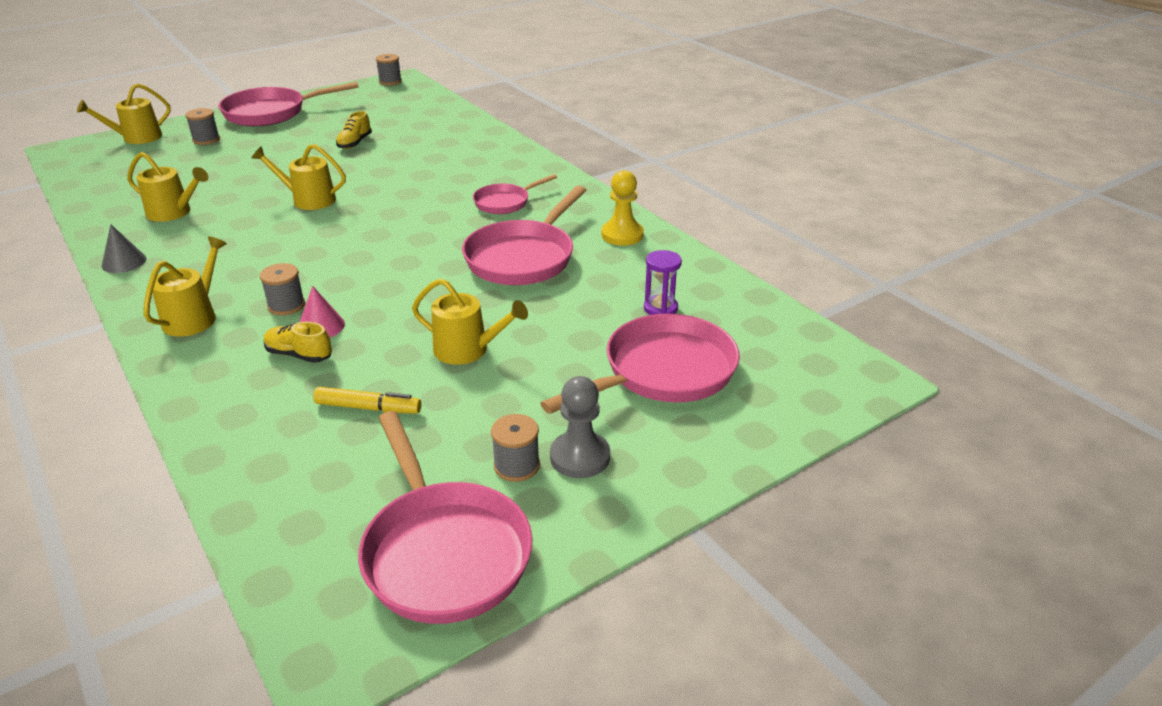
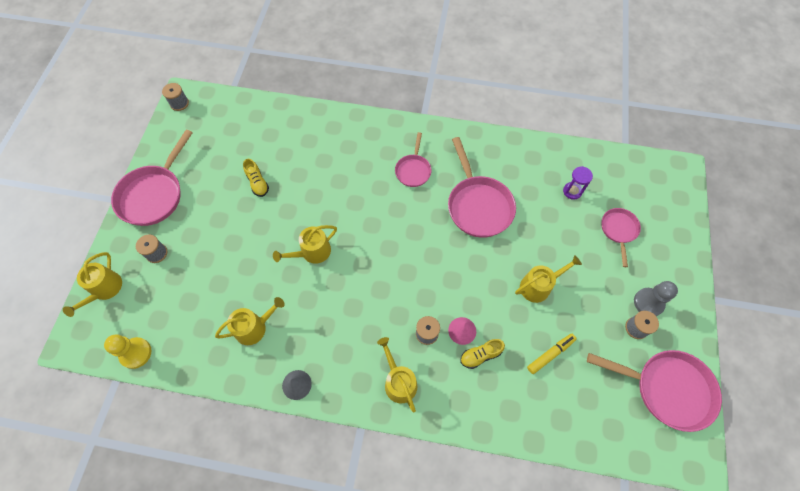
camera: 45 degrees left, 30 degrees up
(622, 235) = (496, 152): yellow pawn -> yellow pawn (135, 353)
(662, 372) = (618, 230): pink pan -> pink pan, size x0.56

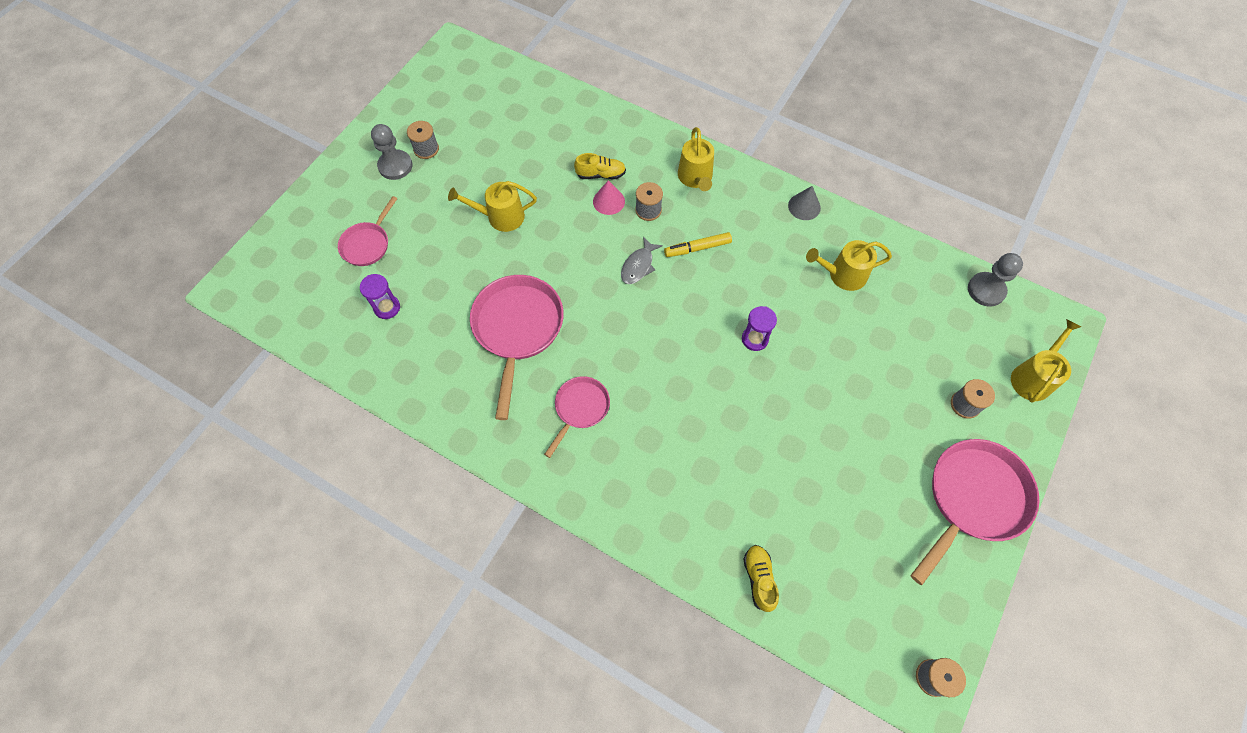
camera: 160 degrees left, 0 degrees up
(135, 353) = (986, 290): yellow pawn -> grey pawn
(257, 183) = (812, 465): yellow shoe -> yellow shoe (759, 579)
(312, 252) = (754, 339): yellow watering can -> purple hourglass
(415, 281) = (638, 266): none -> grey fish
(550, 354) = (529, 154): yellow marker -> yellow marker (697, 248)
(667, 389) = (437, 97): pink pan -> none

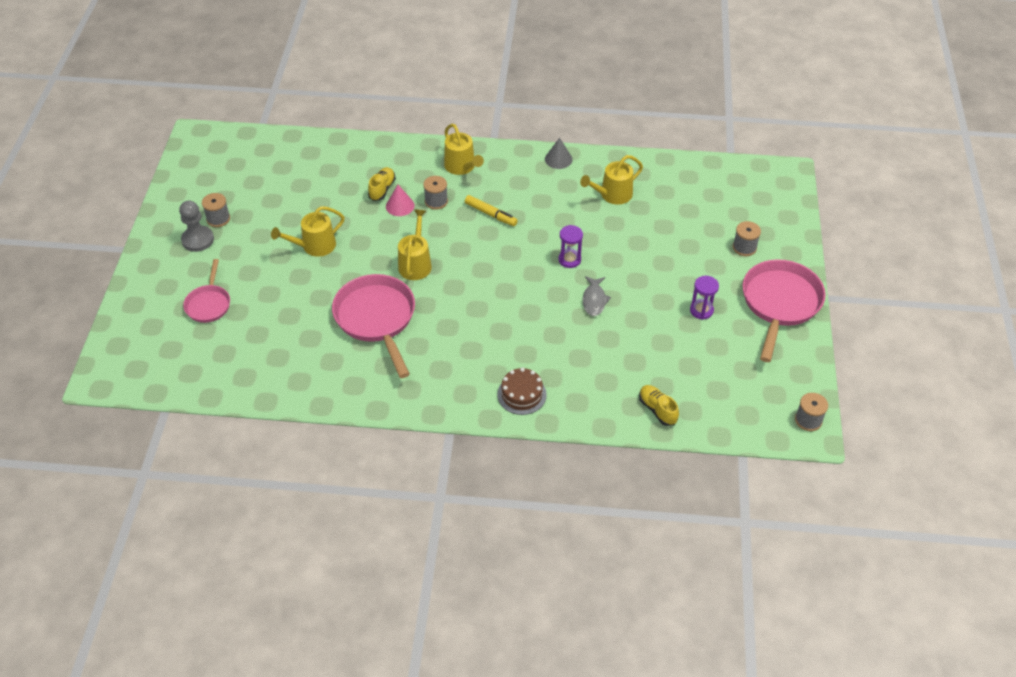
camera: 25 degrees left, 15 degrees down
(387, 308) = (255, 343): purple hourglass -> purple hourglass (701, 310)
(580, 409) = (460, 354): pink pan -> none
(600, 174) = (382, 189): yellow shoe -> yellow shoe turned 45 degrees counterclockwise
(619, 490) = (522, 394): none -> brown cake
(638, 266) = (450, 242): grey fish -> grey fish (594, 300)
(697, 248) = (490, 214): yellow marker -> yellow marker turned 105 degrees counterclockwise
(986, 290) = (721, 170): grey pawn -> none
(1033, 377) = (782, 214): yellow watering can -> yellow watering can (415, 264)

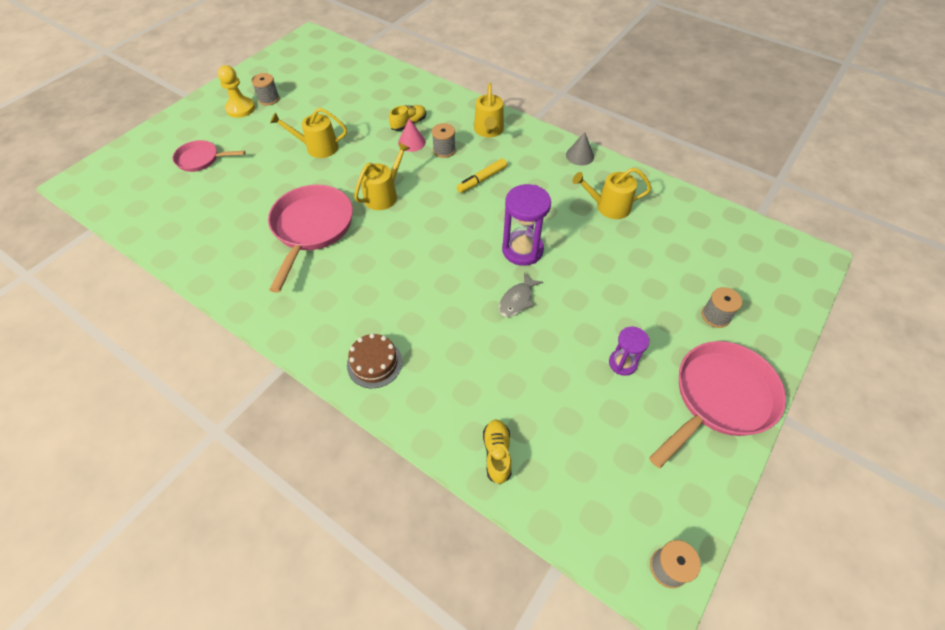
camera: 30 degrees right, 5 degrees up
(198, 240) = (240, 108): grey pawn -> yellow pawn
(209, 304) = (201, 159): pink pan -> pink pan turned 60 degrees clockwise
(490, 214) = (482, 179): yellow marker -> yellow marker turned 75 degrees clockwise
(569, 260) = (522, 250): purple hourglass -> purple hourglass, size x1.68

